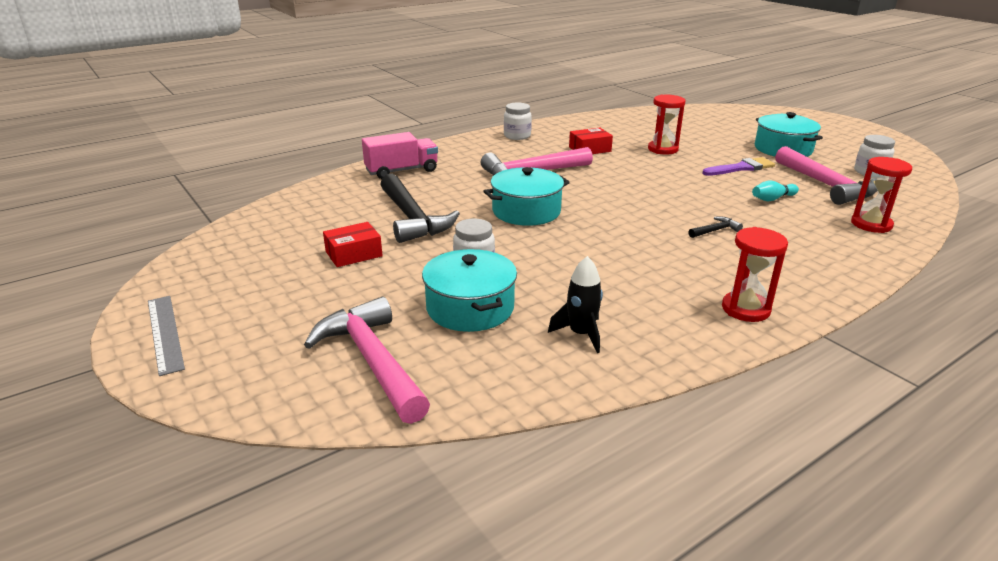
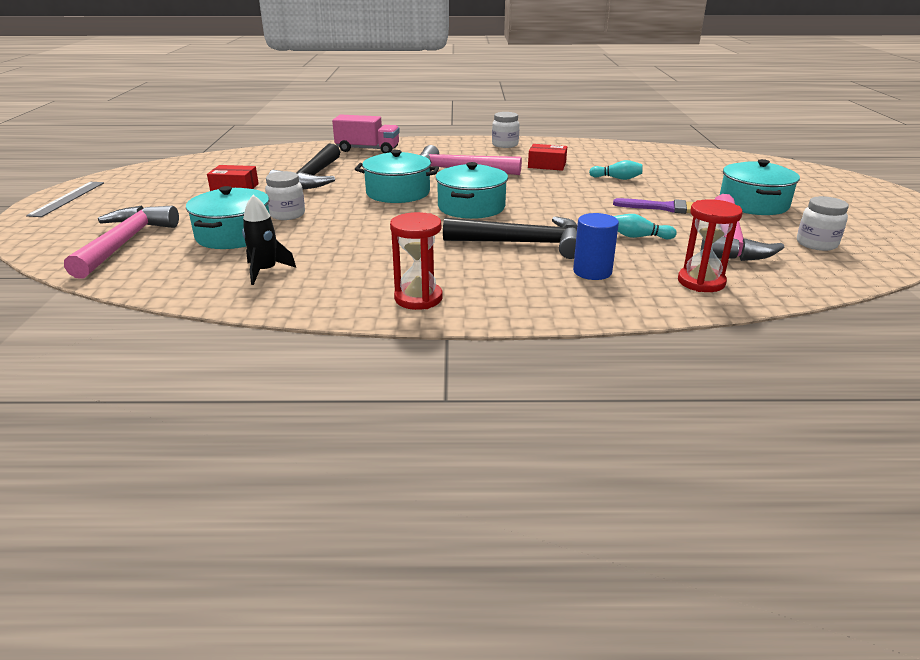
camera: 35 degrees right, 0 degrees up
(613, 208) = (471, 207): none -> turquoise pot
(662, 149) = (617, 178): red hourglass -> turquoise bowling pin
(715, 230) = (523, 243): black hammer -> black hammer, size x2.35
(802, 239) = (592, 272): none -> blue cylinder

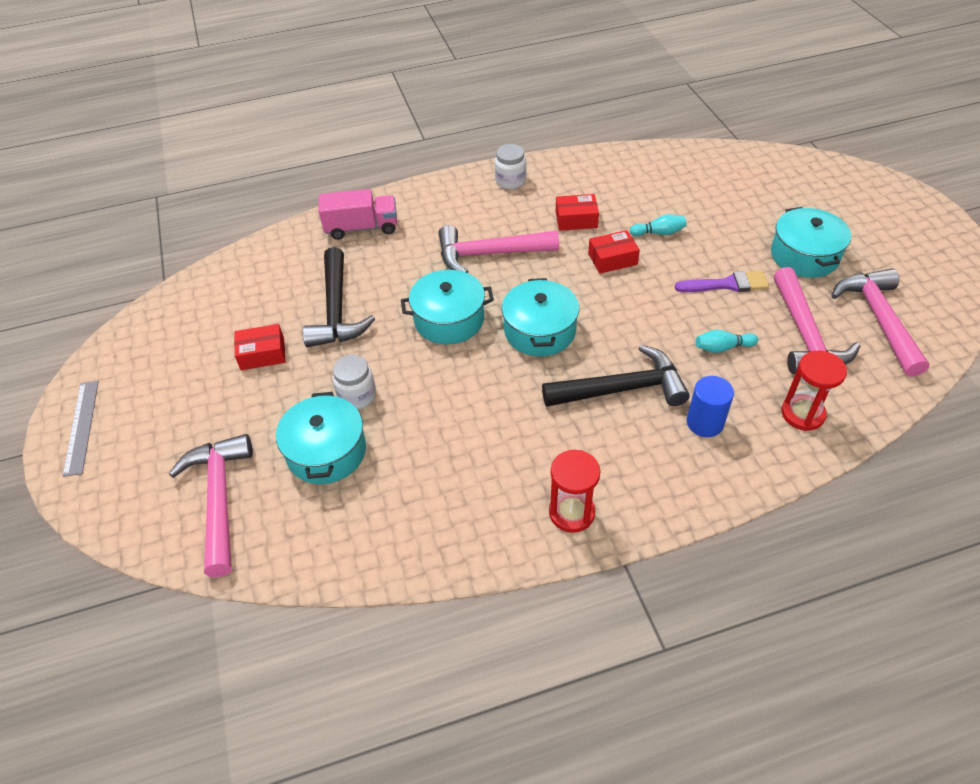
camera: 15 degrees left, 20 degrees up
(265, 271) = (402, 509): black rocket -> none
(565, 184) = (612, 259): none -> red box
(816, 244) = (879, 319): white jar -> pink hammer

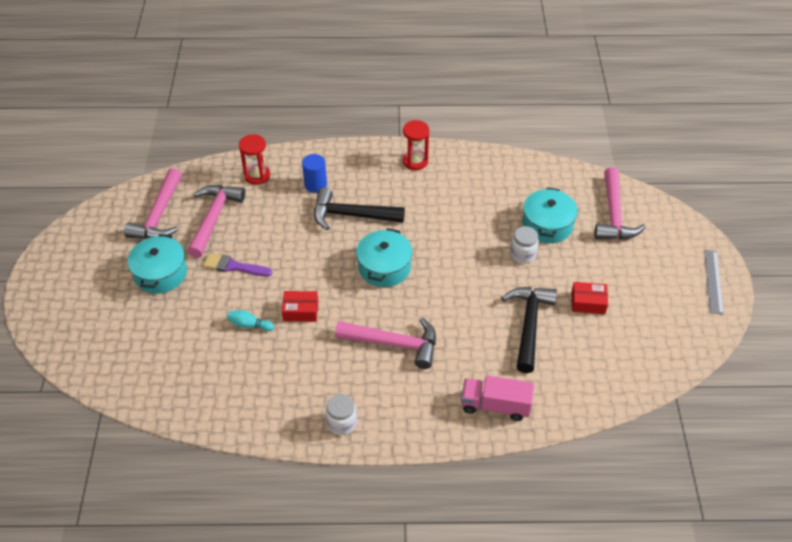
camera: 165 degrees left, 0 degrees up
(449, 319) = (445, 293): turquoise pot -> none
(576, 219) = (307, 358): red box -> none
(722, 347) = (272, 224): turquoise bowling pin -> none

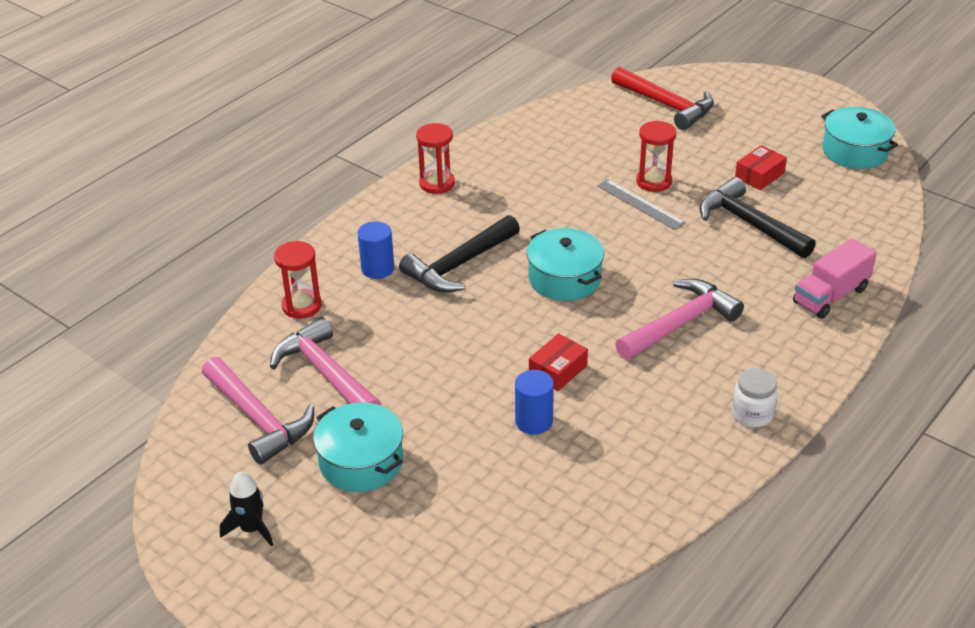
camera: 50 degrees left, 10 degrees down
(83, 262) = (251, 529): none -> black rocket
(234, 266) = (426, 392): purple brush -> none
(249, 325) = (534, 421): turquoise bowling pin -> blue cylinder
(523, 254) = (654, 182): white jar -> red hourglass
(547, 225) = (632, 148): turquoise pot -> turquoise pot (854, 151)
(614, 214) = (666, 105): pink hammer -> red hammer
(713, 281) = (809, 97): grey ruler -> grey ruler (640, 204)

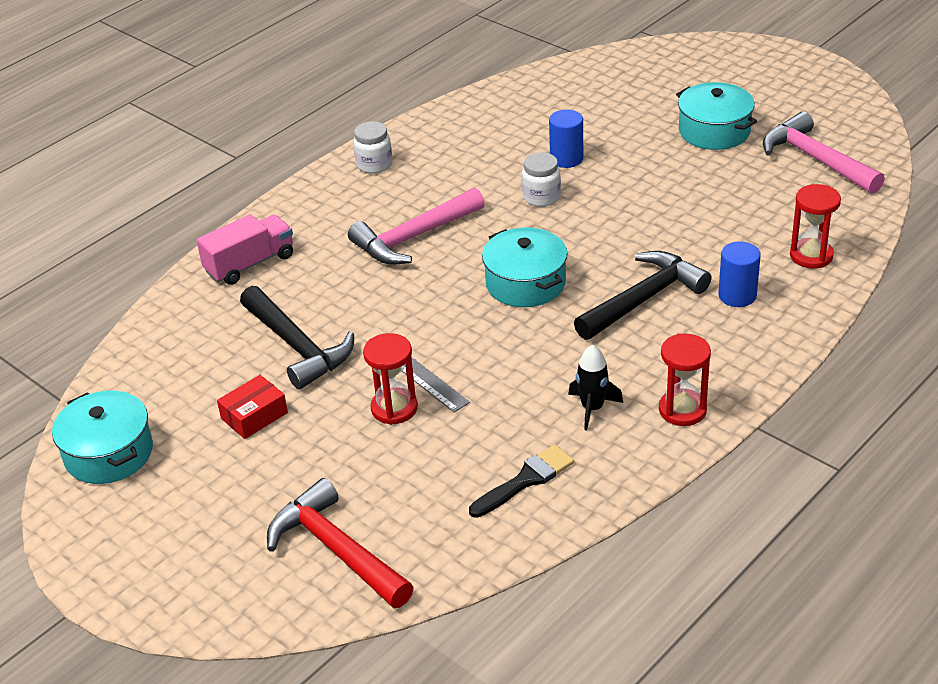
camera: 175 degrees left, 0 degrees up
(251, 529) = (791, 91): black rocket -> black rocket (592, 408)
(326, 373) = (765, 194): pink hammer -> none
(549, 141) = (525, 480): none -> black brush
(558, 370) = (541, 197): red box -> white jar

